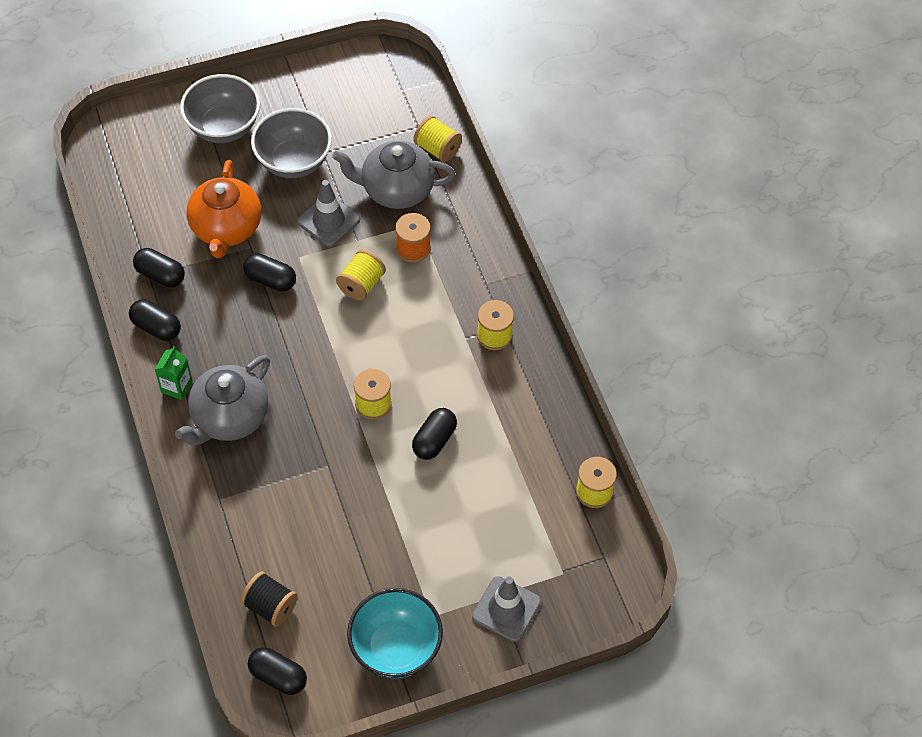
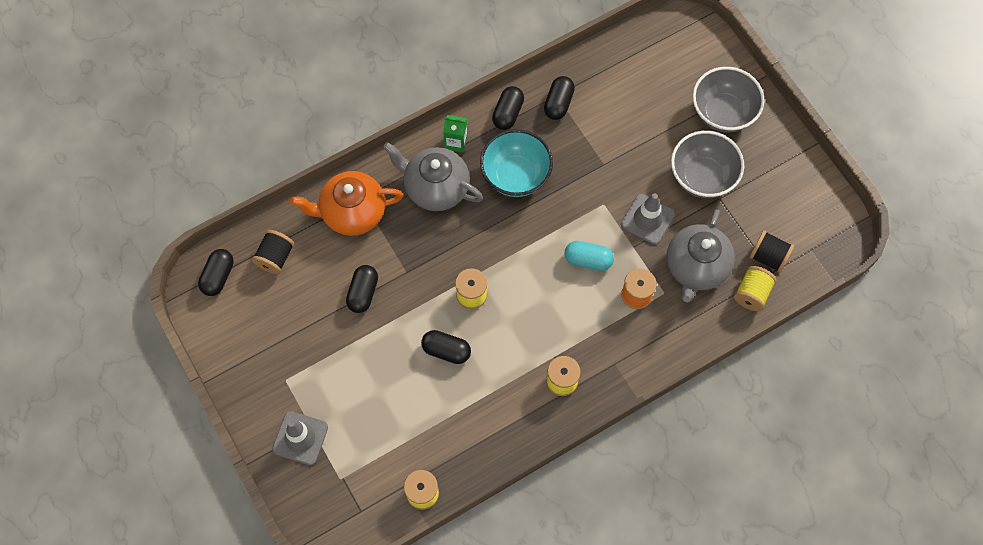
camera: 80 degrees right, 10 degrees up
(226, 229) = (617, 141): orange teapot -> orange teapot (352, 212)
(270, 280) = (574, 187): black capsule -> black capsule (363, 293)
(361, 284) = (588, 260): yellow spool -> turquoise capsule
(395, 648) = (254, 358): turquoise bowl -> turquoise bowl (515, 176)
(396, 190) = (696, 267): grey teapot -> grey teapot turned 150 degrees counterclockwise
(401, 126) = (768, 257): none -> black spool

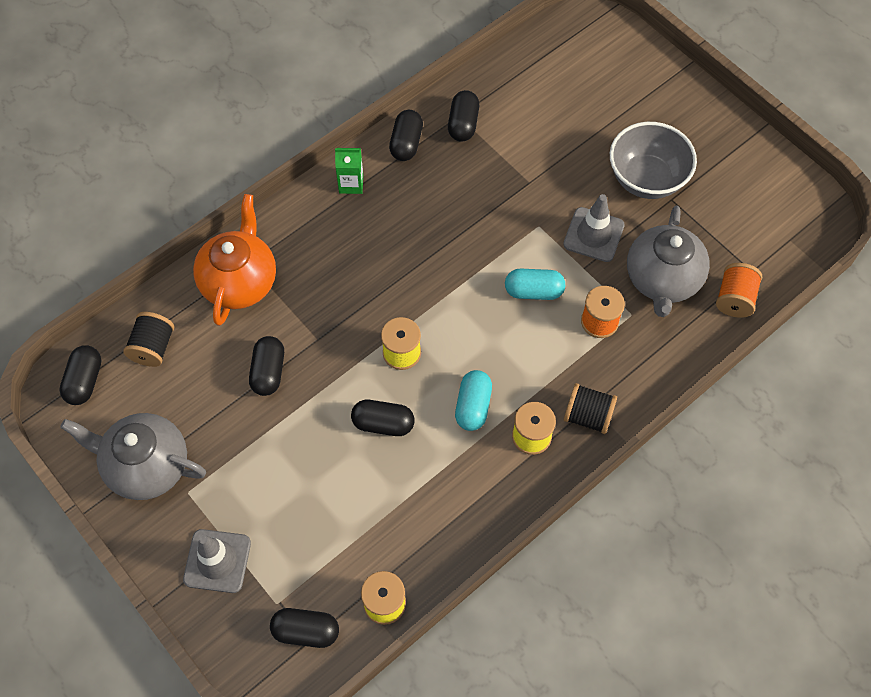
camera: 10 degrees left, 5 degrees down
(352, 212) = (240, 281): orange teapot -> orange teapot turned 120 degrees clockwise
(359, 504) = (306, 631): none -> black capsule
(435, 188) = (336, 238): grey teapot -> grey teapot (146, 466)
(515, 176) = (429, 210): turquoise bowl -> none
(520, 348) = (473, 406): none -> turquoise capsule
(722, 113) = (653, 107): grey bowl -> none
(752, 293) = (734, 299): yellow spool -> orange spool
(768, 257) = (743, 255): black spool -> black spool (587, 416)

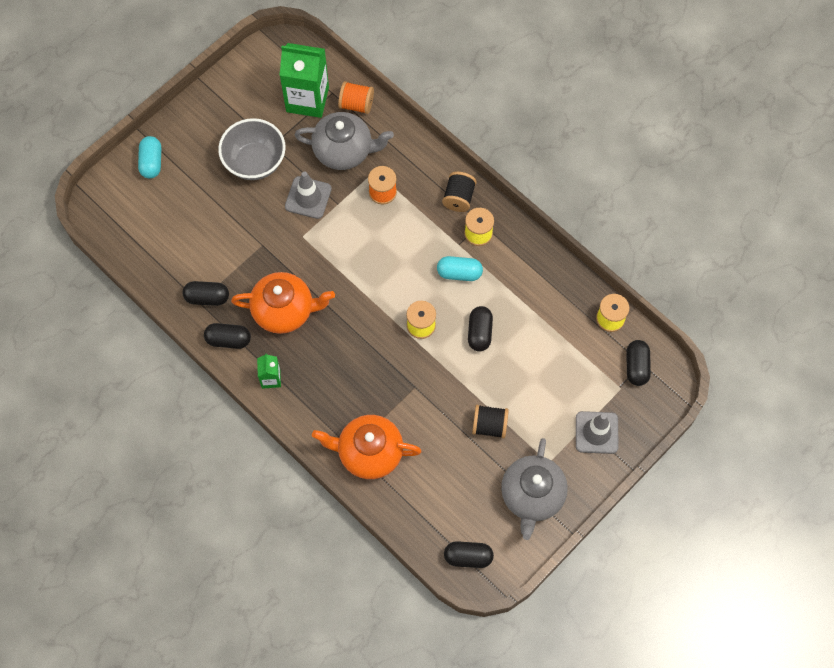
camera: 95 degrees left, 5 degrees up
(153, 347) = (434, 509): black spool -> black spool (489, 425)
(268, 372) = (446, 419): black capsule -> none
(438, 202) = (284, 310): none -> orange teapot
(533, 291) = (360, 237): turquoise capsule -> turquoise capsule (151, 162)
(740, 241) = (307, 99): none -> green carton

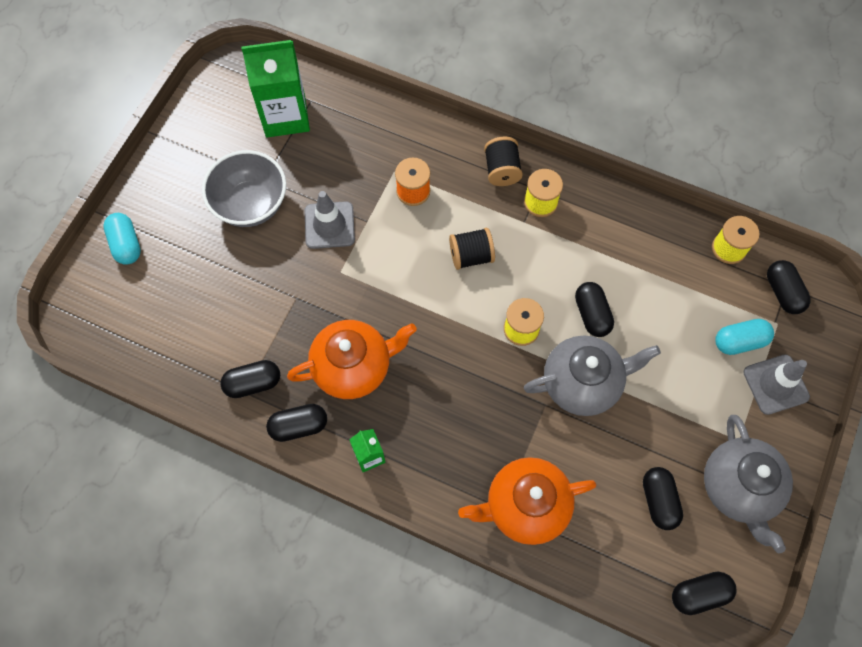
camera: 20 degrees left, 0 degrees up
(344, 151) = (350, 159): grey teapot -> grey teapot (582, 383)
(356, 104) = (344, 104): orange spool -> none
(459, 273) = (539, 254): turquoise capsule -> turquoise capsule (739, 341)
(468, 483) = (659, 500): none -> black capsule
(489, 425) = (651, 420): black spool -> black spool (471, 256)

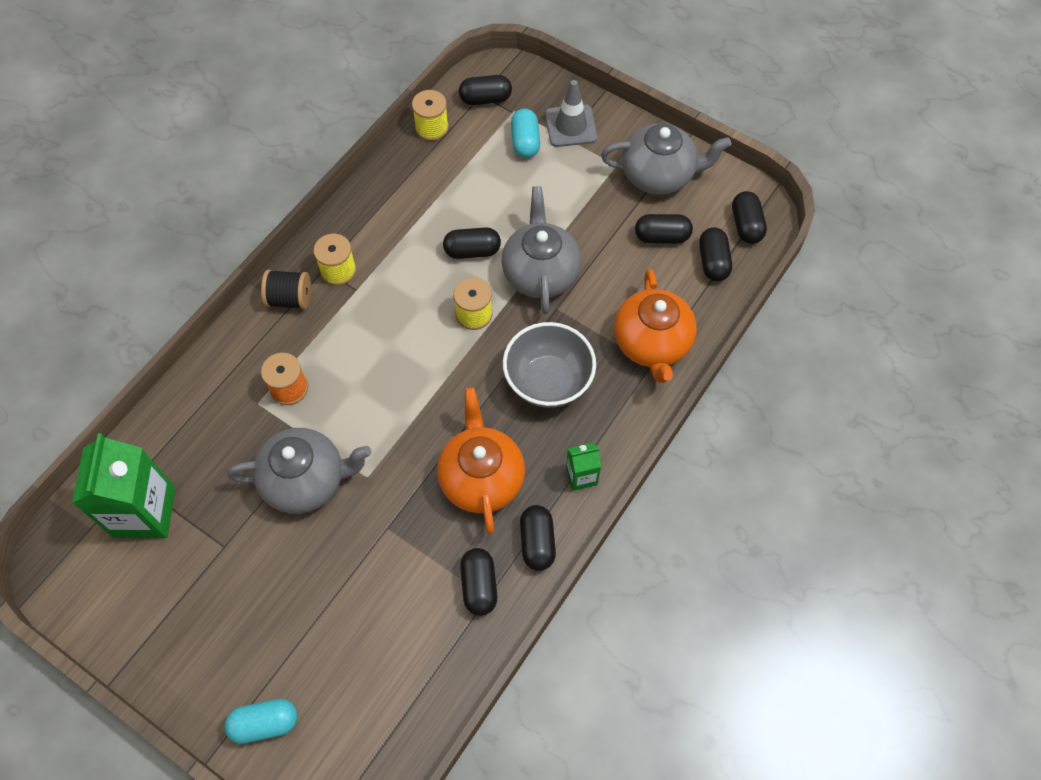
camera: 80 degrees left, 5 degrees down
(251, 204) = (254, 565): grey bowl -> grey bowl (548, 381)
(329, 225) = (306, 481): grey traffic cone -> grey teapot
(471, 256) = (382, 345): black spool -> none
(641, 560) = (713, 262): none -> black capsule

